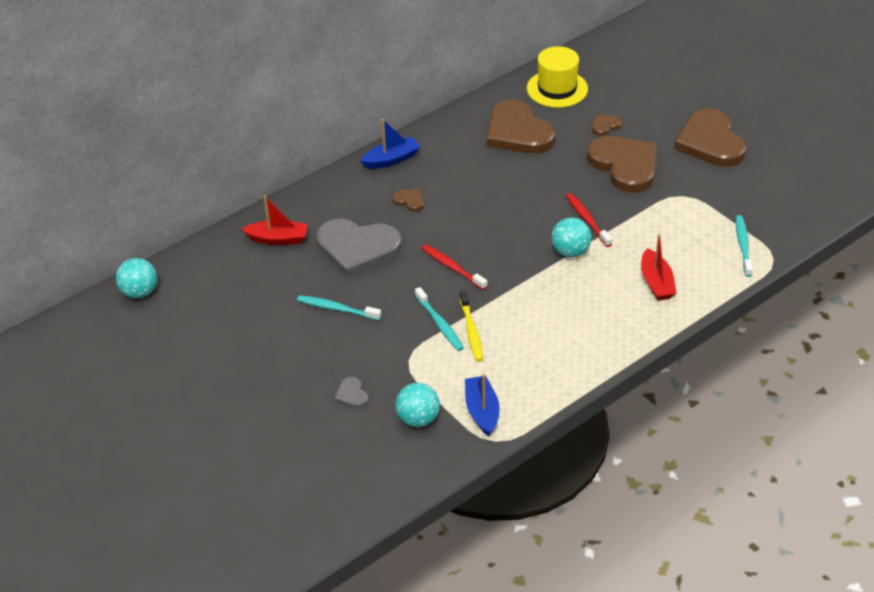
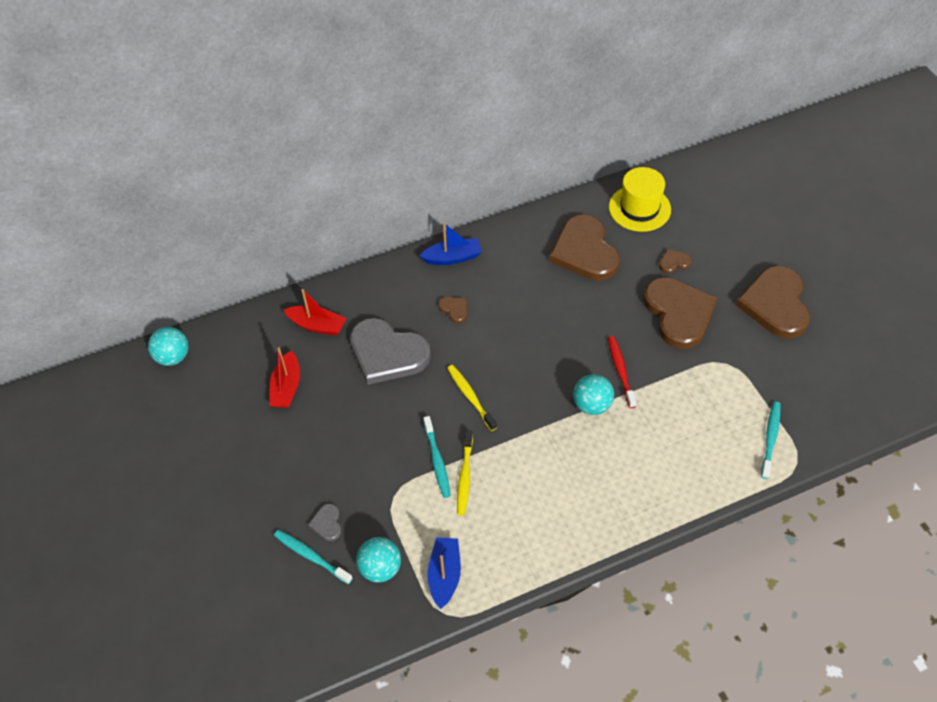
camera: 15 degrees right, 10 degrees up
(337, 309) = (345, 419): turquoise toothbrush -> turquoise toothbrush (311, 556)
(452, 267) = (470, 397): red toothbrush -> yellow toothbrush
(656, 283) = (667, 463): red boat -> red boat (286, 387)

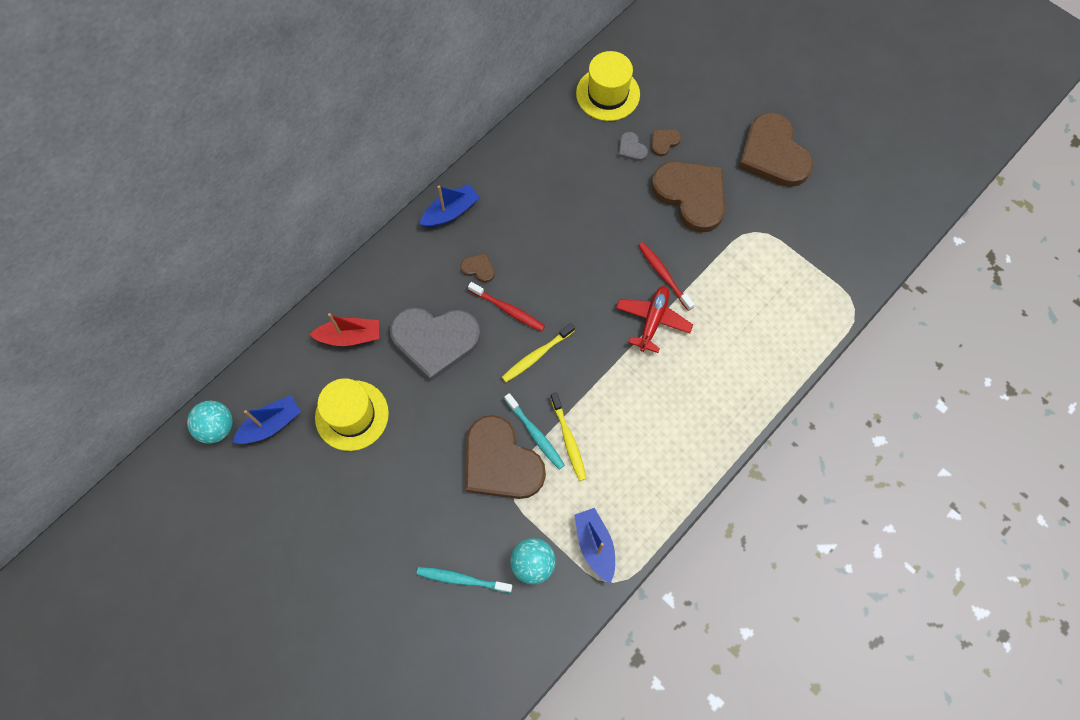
camera: 25 degrees left, 15 degrees up
(217, 370) = (271, 424): none -> blue boat
(286, 387) = (352, 415): red boat -> yellow hat
(327, 523) = (461, 540): grey heart -> grey heart (631, 148)
(463, 351) = (508, 310): none -> red toothbrush
(470, 397) = (536, 355): yellow toothbrush -> yellow toothbrush turned 75 degrees counterclockwise
(584, 251) = (576, 160): brown heart -> brown heart (500, 462)
(592, 405) = (653, 320): turquoise ball -> red plane
(770, 438) = (823, 293): turquoise toothbrush -> none

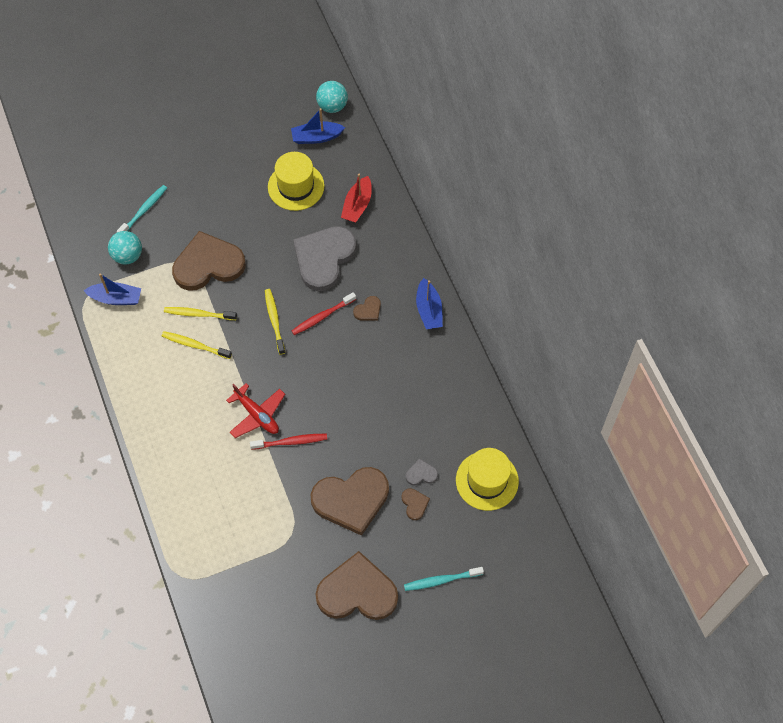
camera: 115 degrees right, 5 degrees down
(271, 424) = (316, 137): blue boat -> blue boat turned 90 degrees clockwise
(535, 434) = (215, 294): turquoise toothbrush -> turquoise toothbrush (441, 580)
(607, 424) = (195, 345): none -> yellow toothbrush

